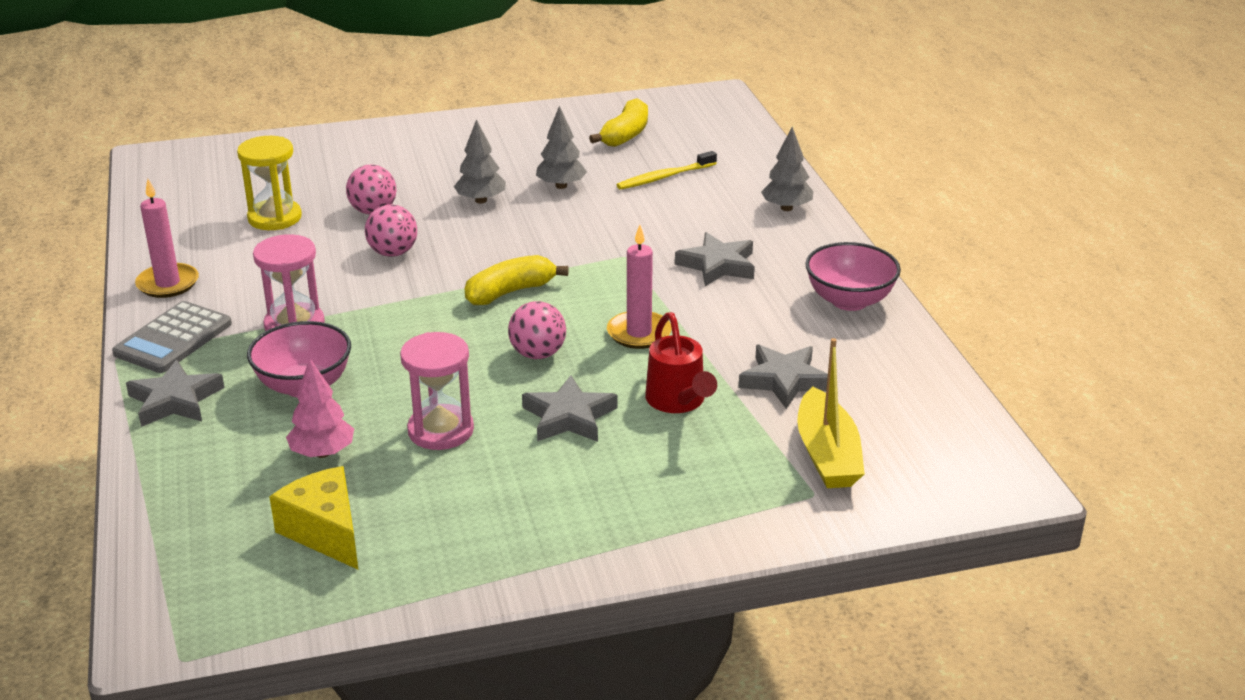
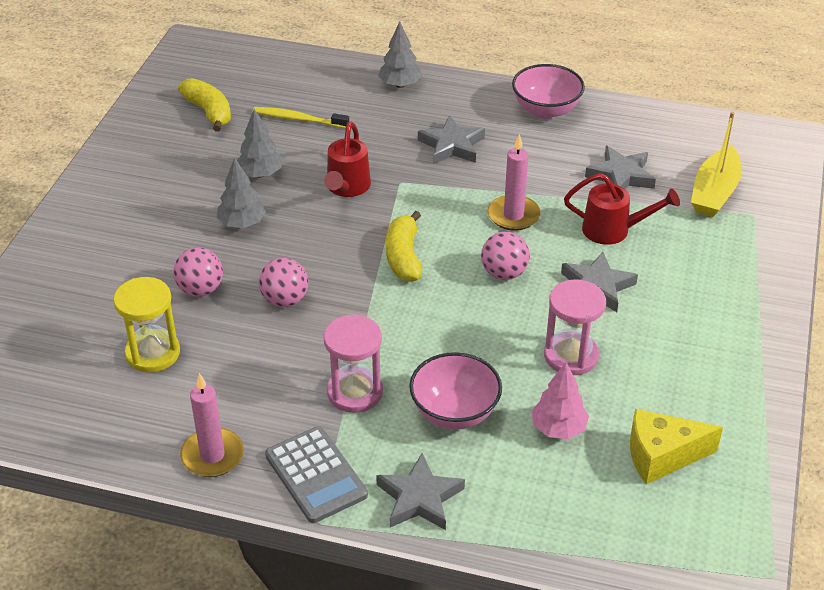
camera: 60 degrees left, 10 degrees up
(586, 232) = (347, 188): none -> red watering can
(665, 177) = (299, 119): yellow toothbrush -> yellow toothbrush turned 105 degrees clockwise
(827, 454) = (714, 192): yellow boat -> yellow boat turned 90 degrees clockwise

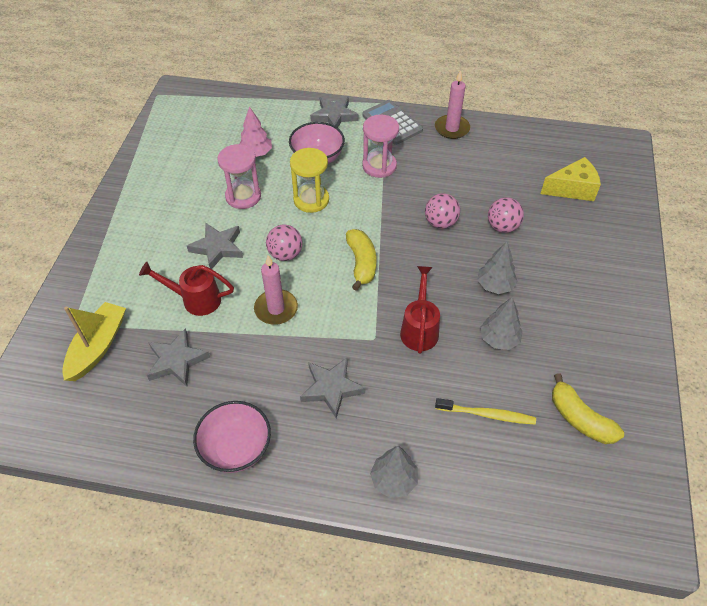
camera: 175 degrees right, 10 degrees up
(153, 353) = (513, 181): yellow hourglass -> yellow hourglass (311, 200)
(662, 456) = (198, 143): yellow cheese -> yellow cheese (572, 189)

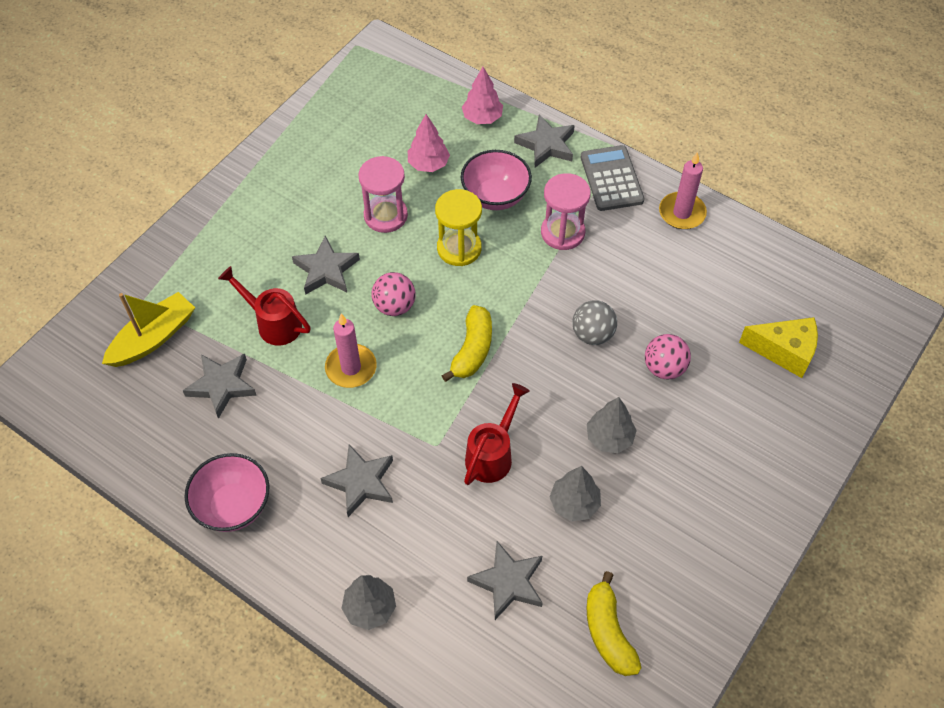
camera: 25 degrees right, 5 degrees up
(278, 113) = (482, 118): none -> pink tree
(440, 223) = (592, 334): pink ball -> grey ball
(486, 414) = (508, 582): yellow toothbrush -> grey star

